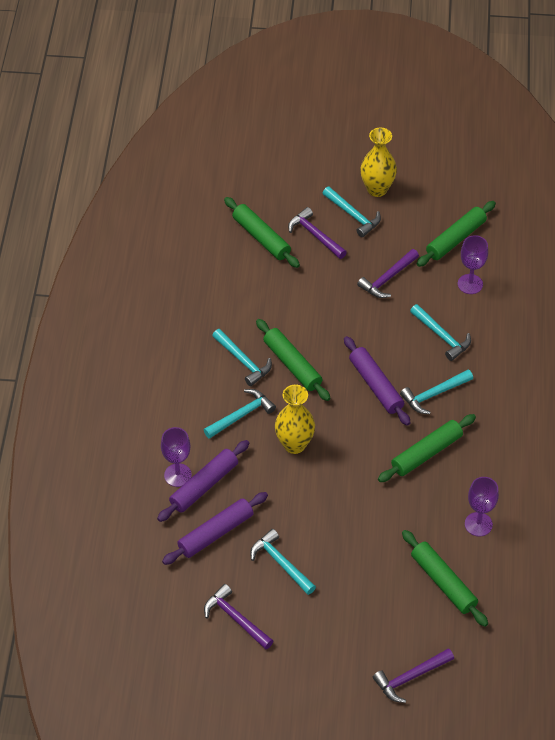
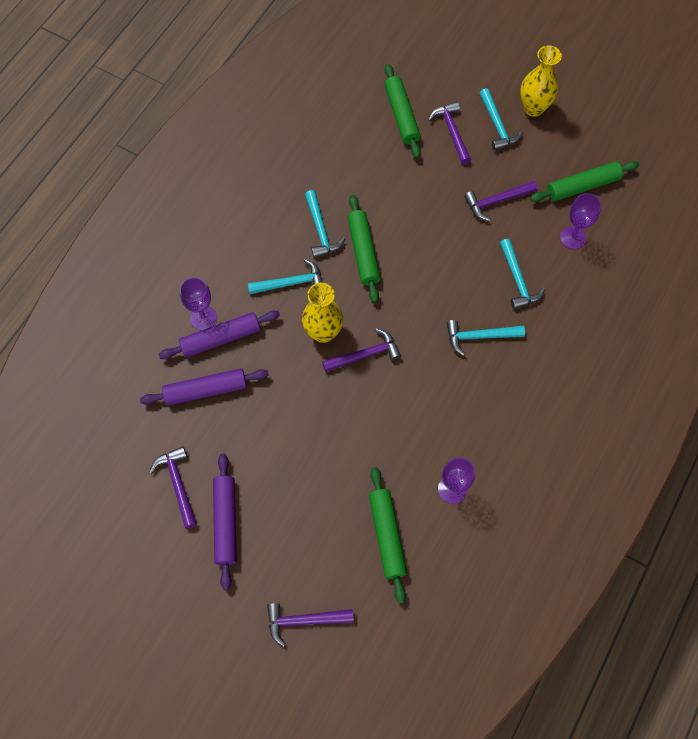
camera: 25 degrees right, 15 degrees up
(281, 563) = (248, 447): turquoise hammer -> none
(342, 448) = (365, 355): none -> purple hammer
(375, 386) = (429, 305): purple rolling pin -> purple rolling pin (225, 522)
(426, 453) = (441, 394): green rolling pin -> none

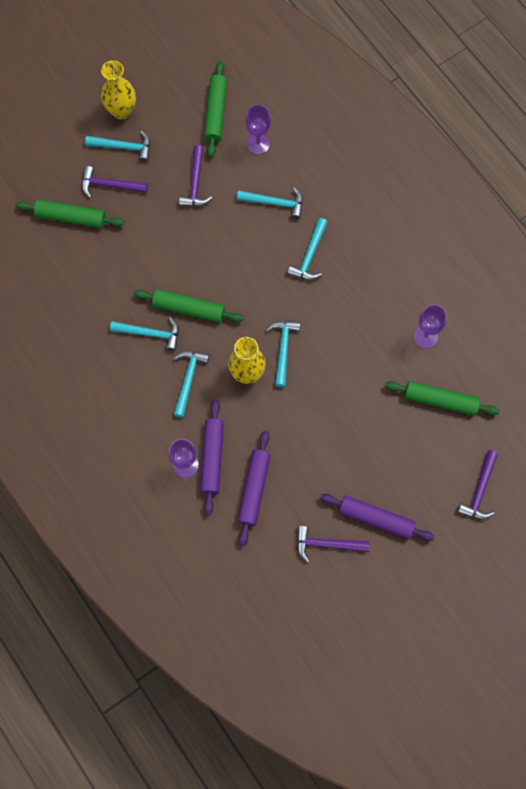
camera: 65 degrees left, 5 degrees up
(365, 355) = (283, 349): purple hammer -> turquoise hammer

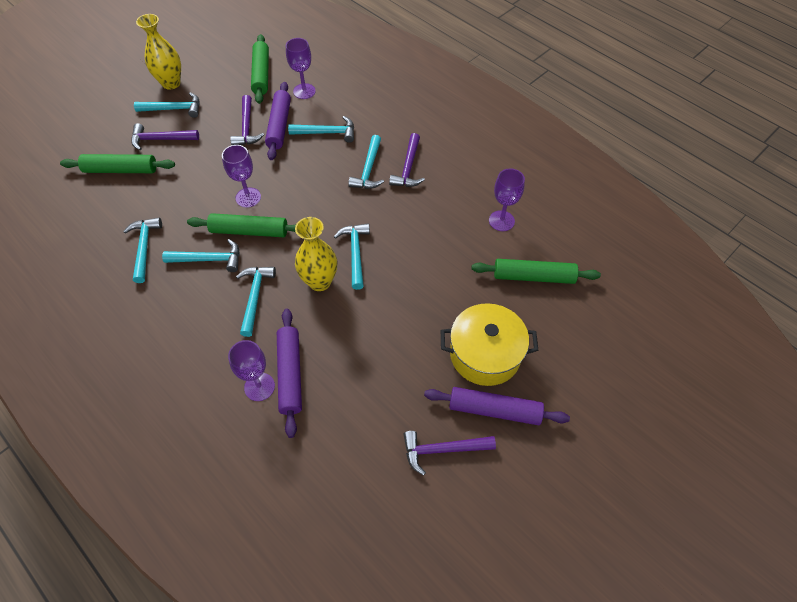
camera: 10 degrees left, 15 degrees down
(92, 311) = (144, 248): none -> turquoise hammer
(190, 270) = (248, 197): none -> purple goblet
(254, 489) = (344, 400): purple rolling pin -> purple rolling pin (279, 125)
(379, 468) = (485, 354): none -> yellow pot
(479, 490) = (603, 359): purple hammer -> purple hammer (408, 167)

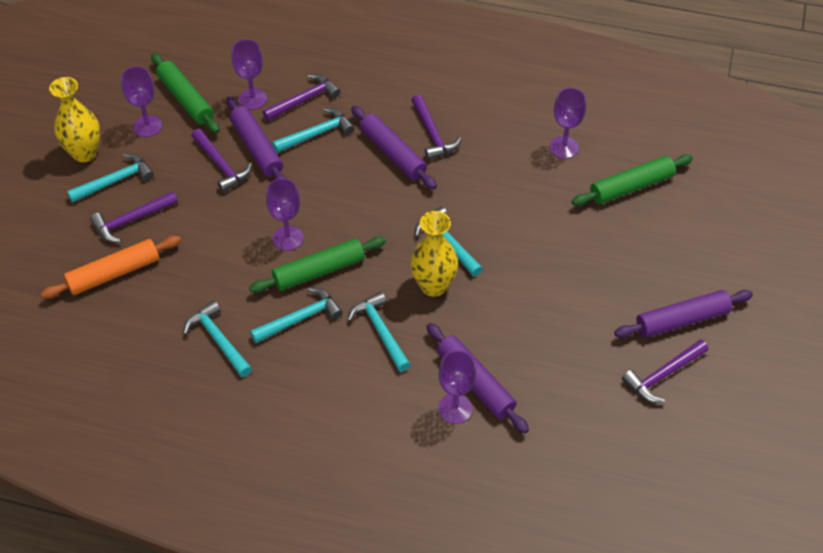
camera: 30 degrees left, 5 degrees down
(121, 170) = (114, 273): green rolling pin -> orange rolling pin
(223, 82) = (147, 126): none -> purple goblet
(337, 106) = (304, 100): none -> purple hammer
(368, 169) = (393, 153): turquoise hammer -> purple rolling pin
(485, 354) = (639, 277): yellow pot -> none

